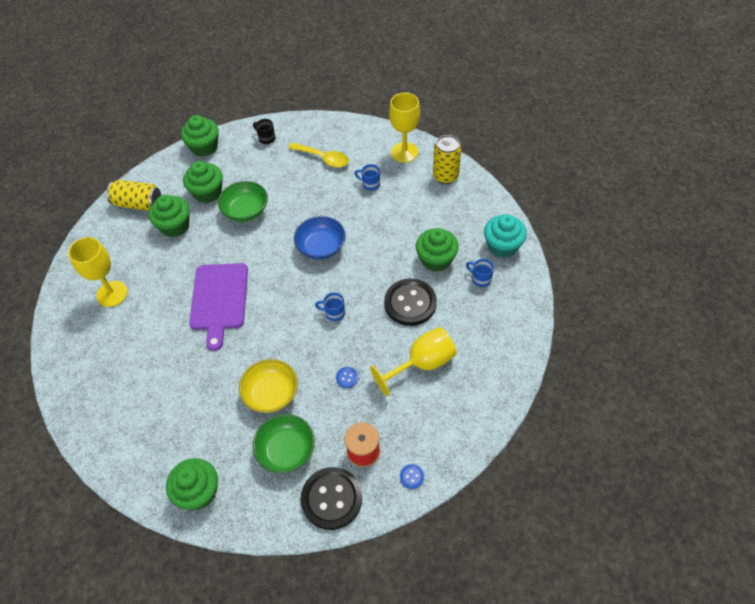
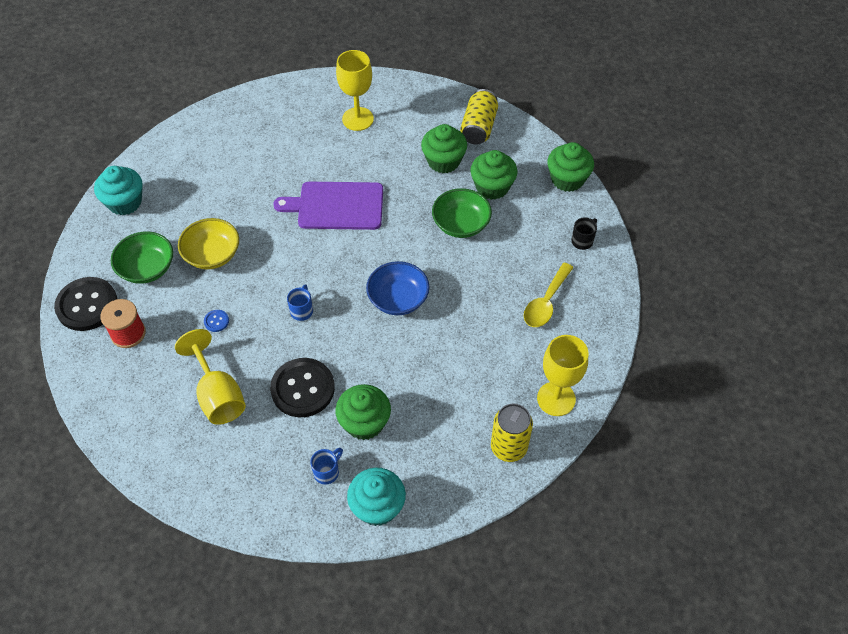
camera: 90 degrees right, 0 degrees up
(198, 492) = (125, 202): green cupcake -> turquoise cupcake
(370, 184) = (497, 354): blue mug -> none
(412, 476) = (89, 375): blue button -> none

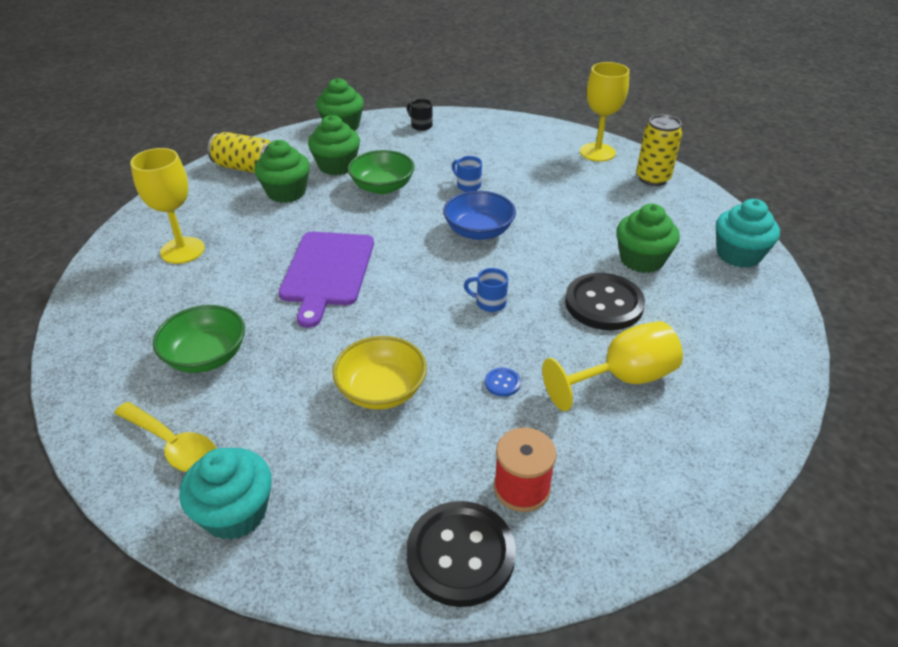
camera: 85 degrees left, 15 degrees down
(147, 268) = (393, 470): green bowl -> green bowl (206, 356)
(327, 472) = (708, 287): blue mug -> blue mug (467, 186)
(546, 302) = (490, 149): yellow spoon -> yellow spoon (173, 445)

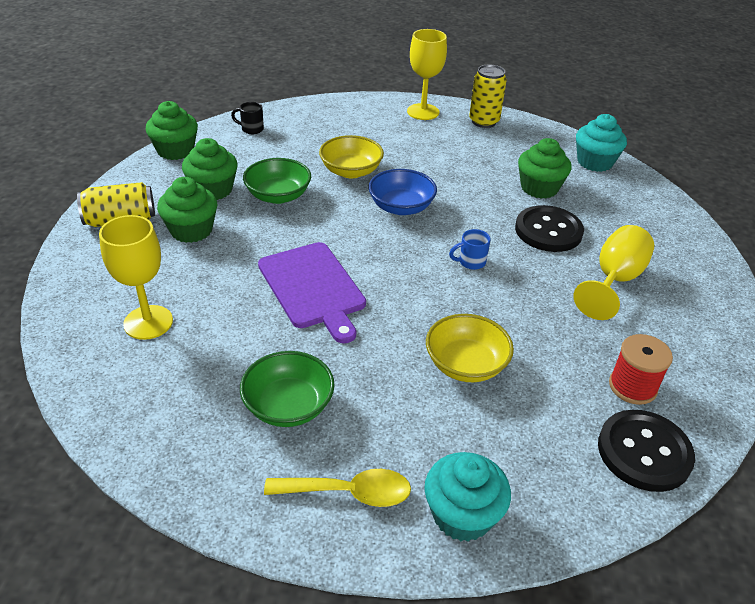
camera: 35 degrees left, 0 degrees up
(467, 186) = (351, 171): blue mug -> yellow bowl
(502, 383) = (543, 319): blue button -> none

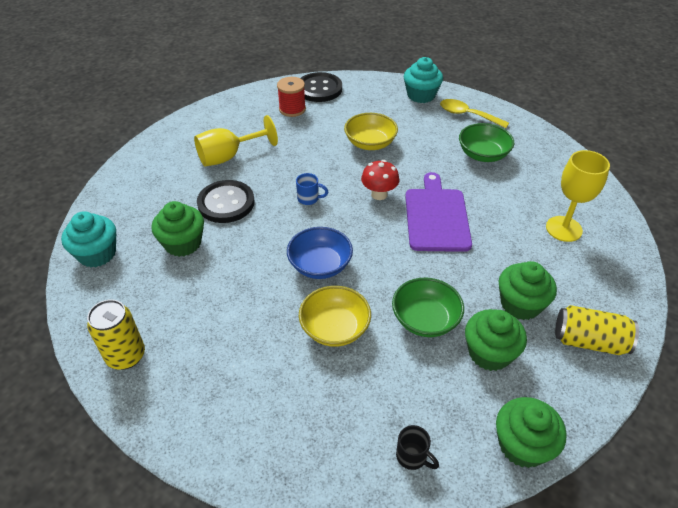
camera: 150 degrees left, 5 degrees up
(397, 293) = (379, 194): none -> red mushroom
(423, 112) = (174, 406): yellow goblet -> none

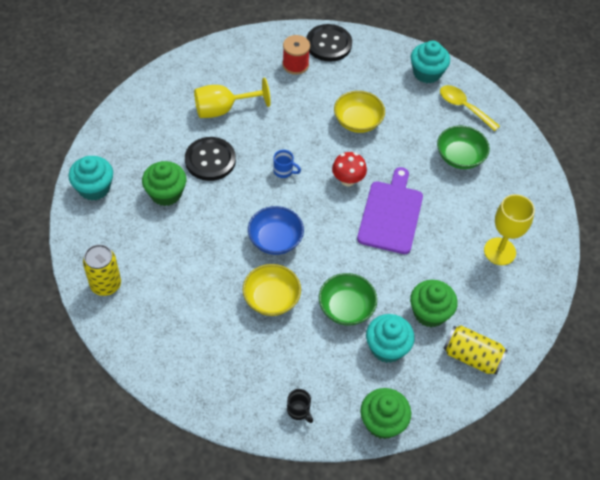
camera: 10 degrees right, 10 degrees up
(489, 353) = (387, 347): green cupcake -> turquoise cupcake

